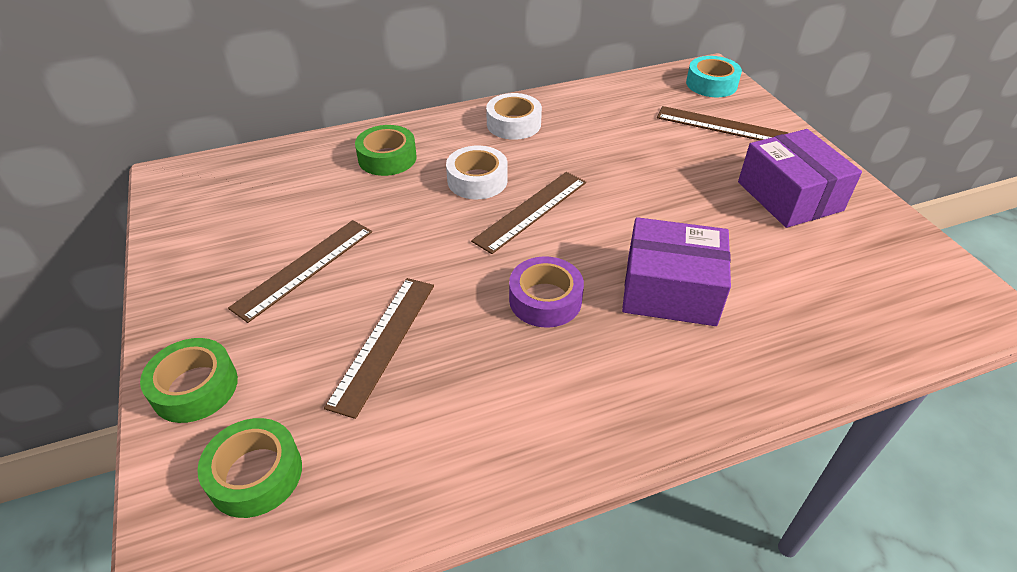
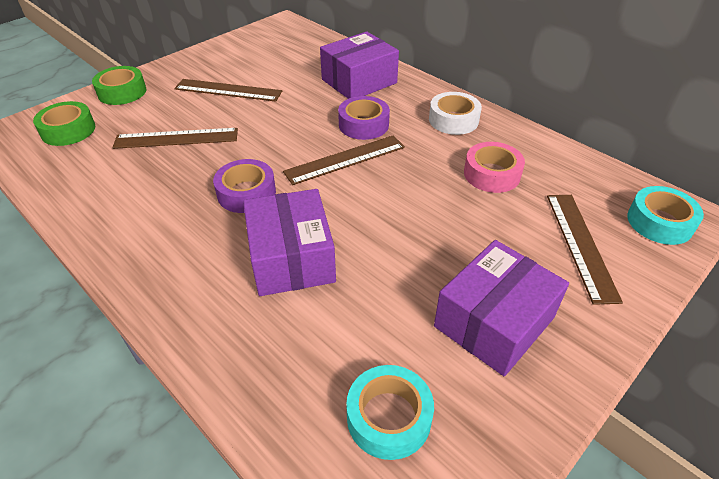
camera: 65 degrees right, 0 degrees up
(387, 158) = (359, 81): green tape -> purple box
(477, 180) = (363, 125): white tape -> purple tape
(531, 211) = (345, 159): brown ruler -> brown ruler turned 45 degrees counterclockwise
(611, 133) = (492, 174): none -> pink tape
(873, 281) = (389, 417): none -> turquoise tape

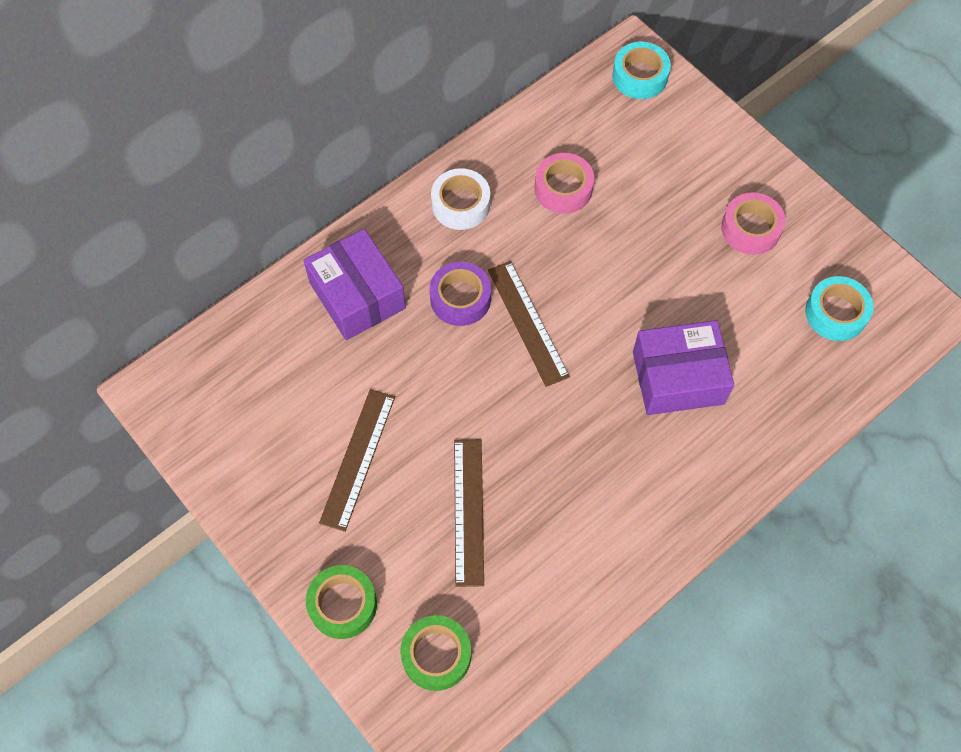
camera: 85 degrees left, 20 degrees up
(246, 193) = (580, 423): purple tape -> none
(494, 322) = (750, 229): purple box -> pink tape
(581, 245) = (666, 143): brown ruler -> none

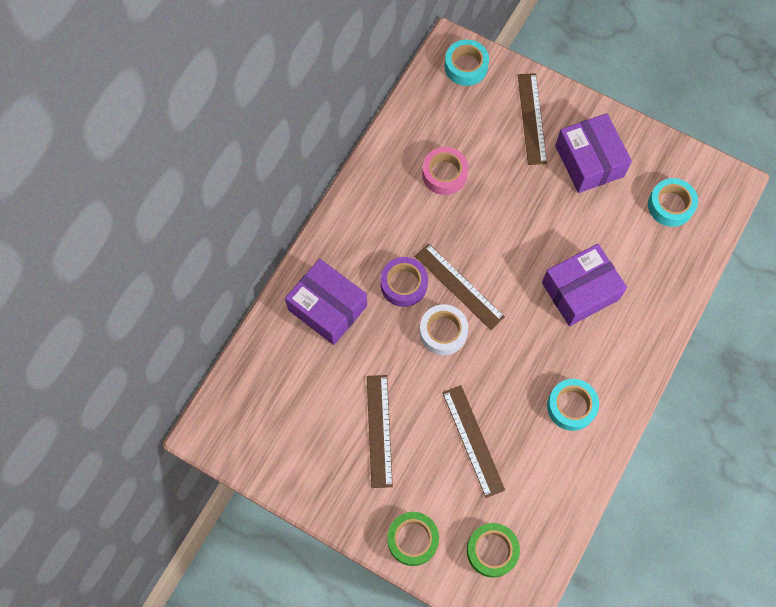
camera: 20 degrees left, 5 degrees up
(461, 204) = (374, 211): white tape -> white tape (443, 332)
(610, 513) = (571, 406): none -> turquoise tape
(697, 158) = (531, 118): none -> brown ruler
(750, 229) = (589, 161): pink tape -> purple box

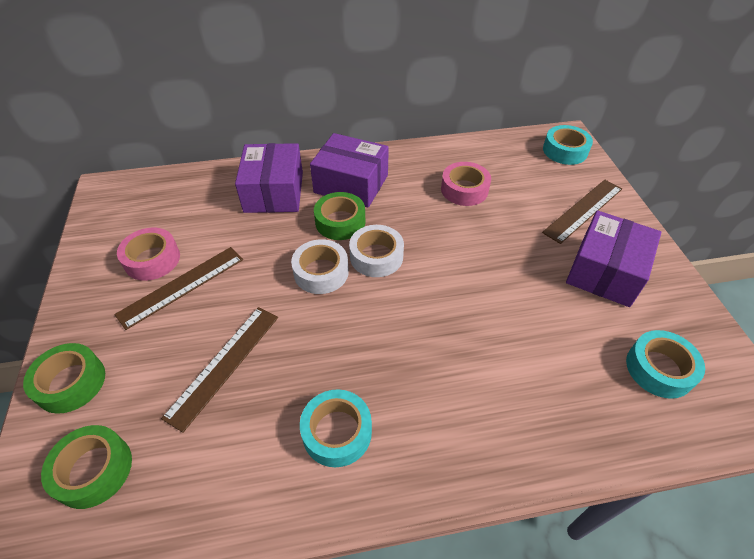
camera: 50 degrees right, 20 degrees down
(333, 437) = (152, 259): none -> pink tape
(403, 284) = (340, 222): purple tape -> green tape
(459, 286) = (376, 256): brown ruler -> white tape
(580, 291) = (473, 351): purple box -> purple box (351, 184)

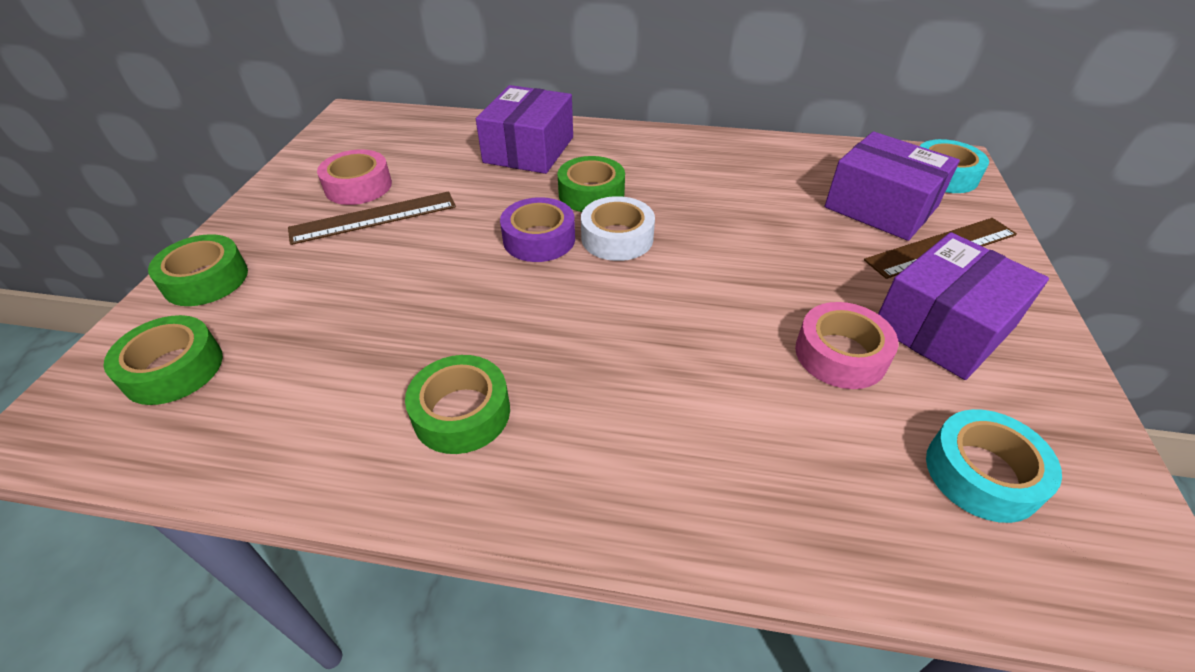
camera: 20 degrees right, 5 degrees down
(224, 365) = (372, 305): brown ruler -> none
(321, 272) = (539, 239): white tape -> purple tape
(337, 432) = (461, 413): turquoise tape -> green tape
(351, 184) = (626, 159): purple box -> purple box (880, 207)
(464, 189) = (773, 191): pink tape -> pink tape (840, 354)

